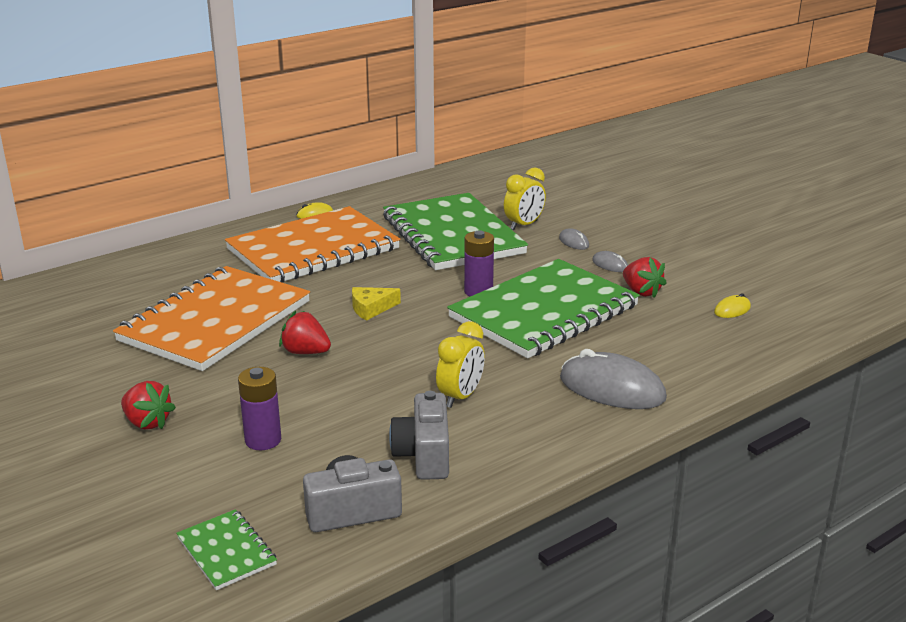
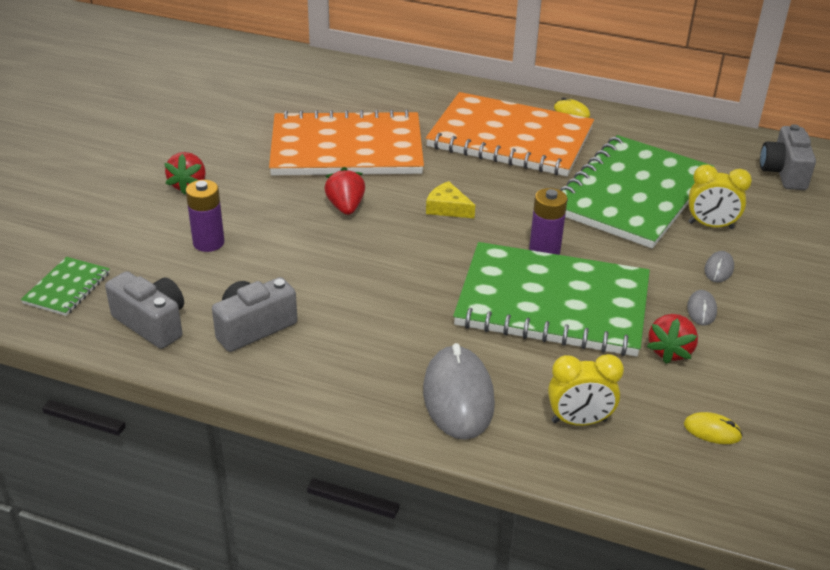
camera: 55 degrees right, 10 degrees up
(460, 397) = (356, 312): yellow clock -> yellow clock (579, 421)
(497, 180) = (784, 173): none -> grey camera

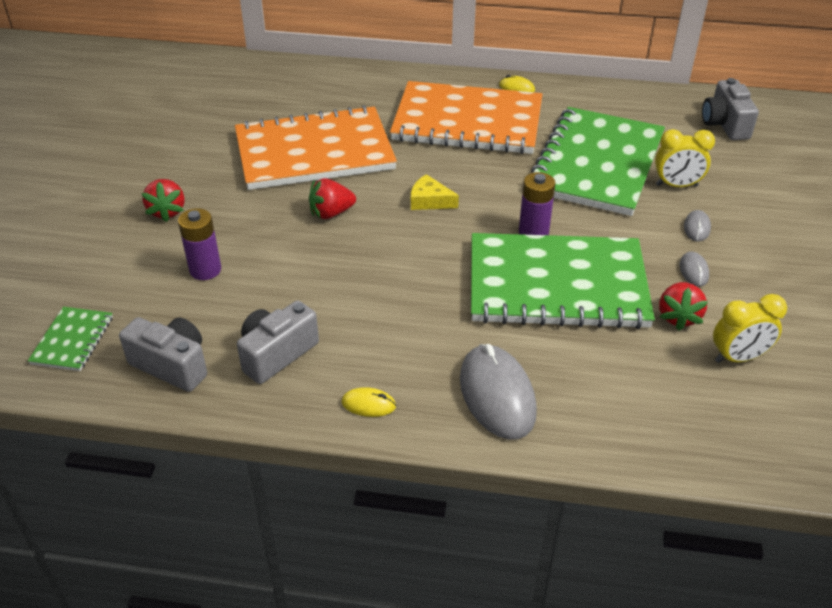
camera: 10 degrees left, 5 degrees up
(345, 207) = (331, 213): red strawberry -> red strawberry turned 90 degrees counterclockwise
(579, 421) = (617, 402): yellow clock -> yellow clock (738, 357)
(712, 431) = (740, 391): yellow mouse -> yellow mouse (368, 404)

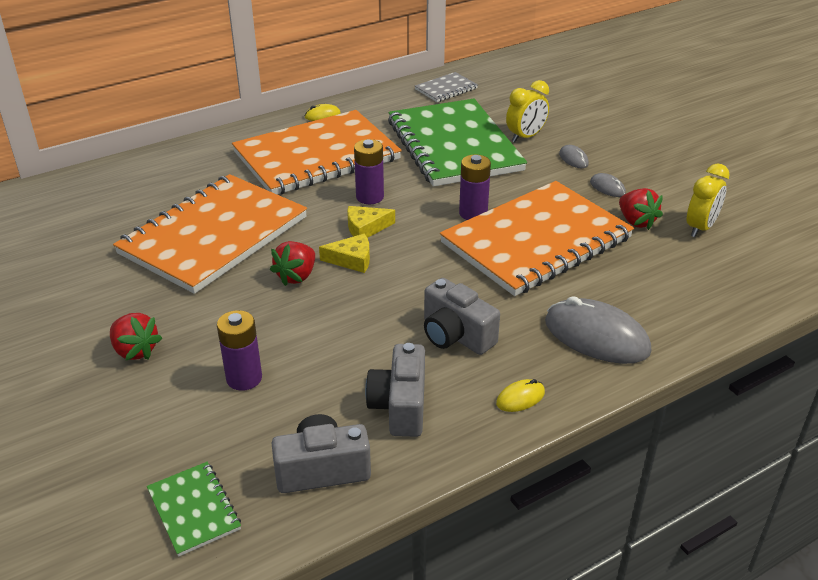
camera: 40 degrees left, 5 degrees down
(386, 221) = (352, 260): none -> yellow cheese
(465, 176) = (370, 197): none -> purple battery
(557, 284) = (536, 240): green notebook -> orange notebook
(659, 107) = (446, 89): none -> grey notebook
(725, 124) = (503, 83): grey camera -> grey camera (455, 335)

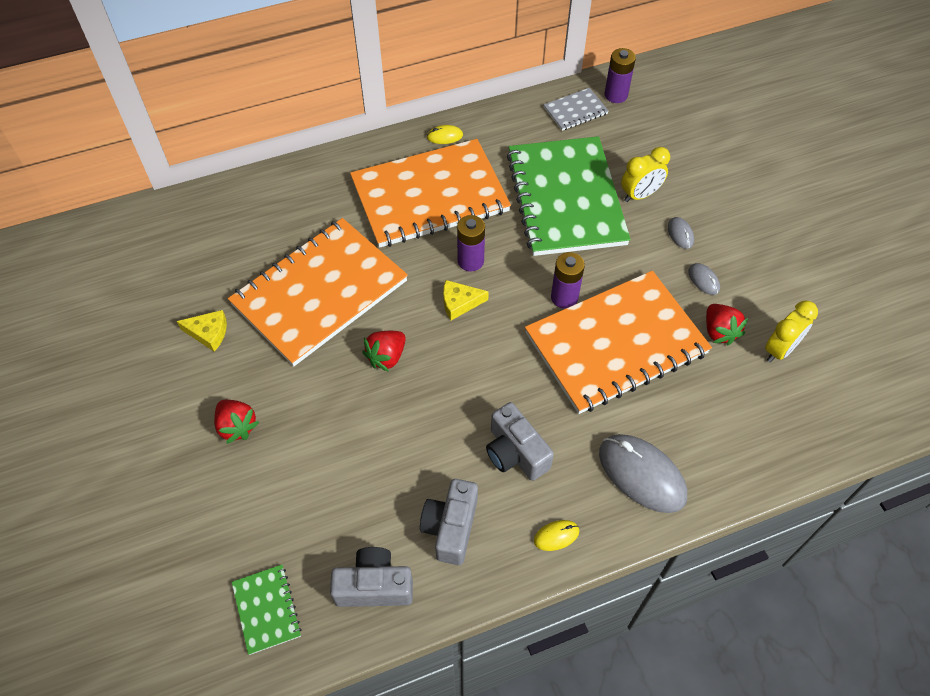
camera: 10 degrees right, 20 degrees up
(244, 378) = (324, 474): purple battery -> purple battery (616, 95)
(352, 260) = (439, 343): yellow cheese -> yellow cheese (209, 333)

